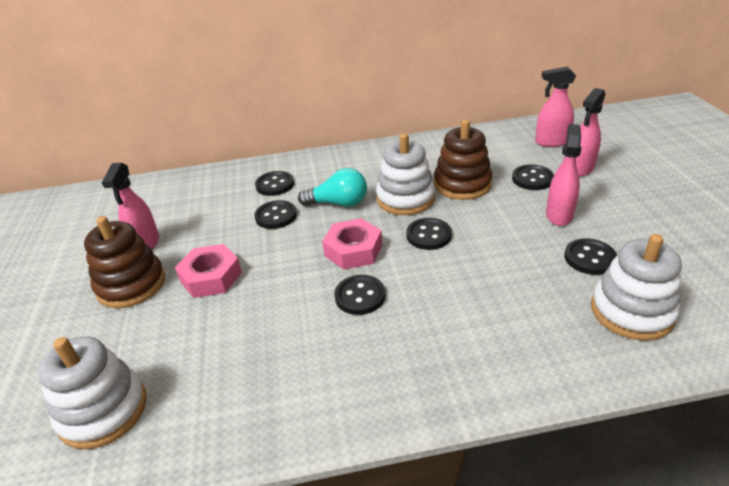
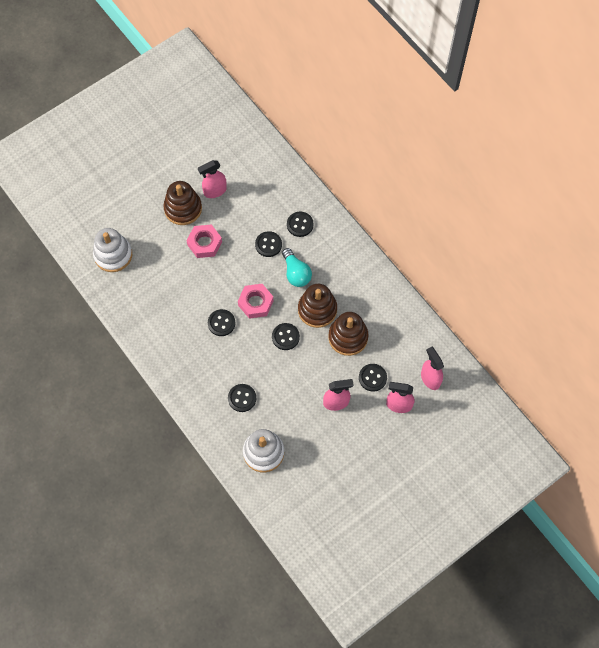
camera: 60 degrees right, 30 degrees up
(405, 199) = (317, 309): white stacking toy -> brown stacking toy
(589, 258) = (299, 426): black button -> black button (242, 398)

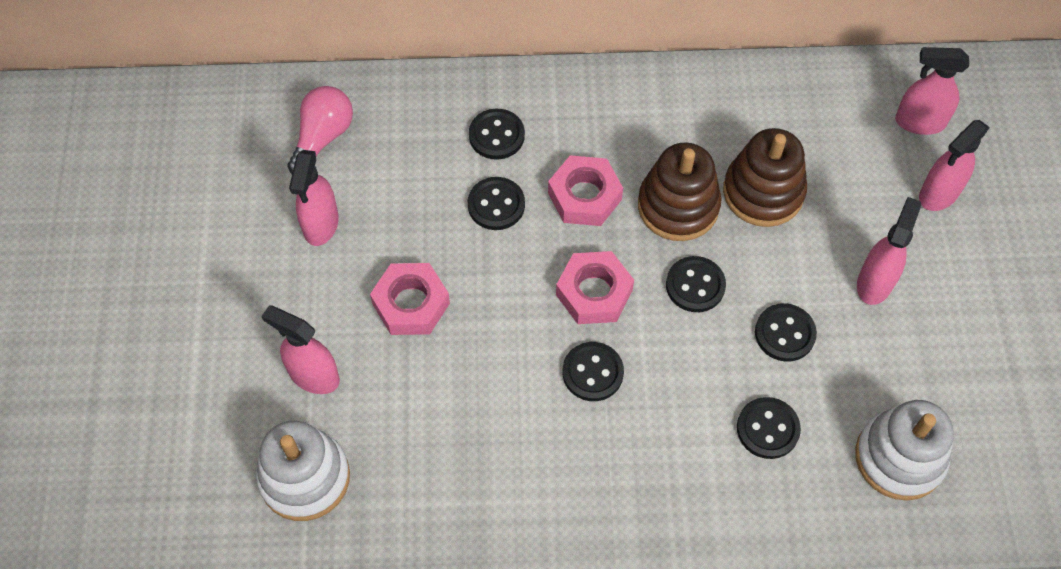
camera: 55 degrees left, 5 degrees down
(153, 231) = (313, 375): none -> pink spray bottle
(183, 208) = (311, 297): brown stacking toy -> none
(252, 165) = (323, 137): none -> pink light bulb
(296, 273) = (584, 196): turquoise light bulb -> pink nut
(372, 378) = (864, 201): black button -> black button (784, 333)

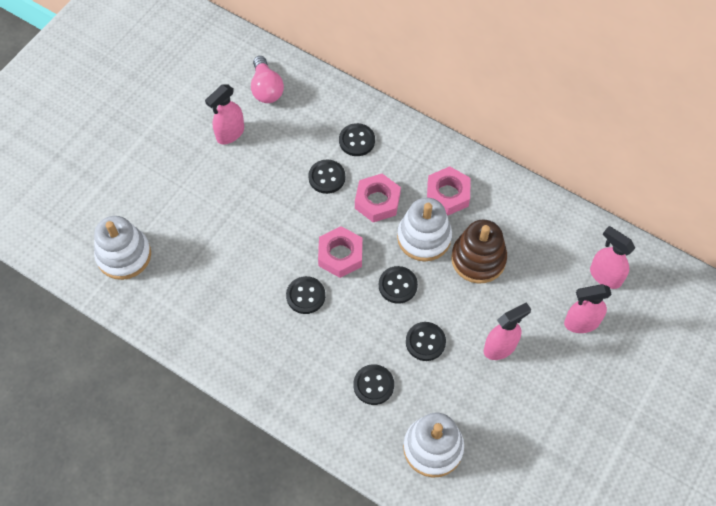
camera: 35 degrees right, 0 degrees up
(313, 375) = (167, 208): pink spray bottle -> none
(323, 137) = (266, 89): pink light bulb -> pink light bulb turned 105 degrees clockwise
(411, 304) = (242, 202): pink nut -> pink nut (448, 194)
(678, 206) = (424, 237): brown stacking toy -> white stacking toy

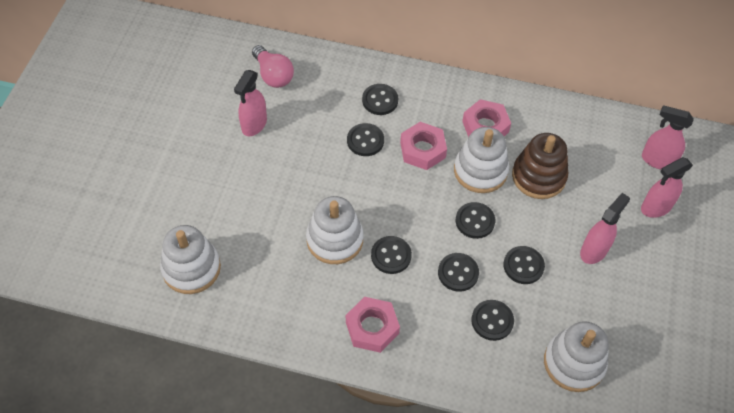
camera: 20 degrees left, 5 degrees down
(260, 265) = (335, 240): none -> white stacking toy
(340, 255) = (408, 208): pink nut -> pink nut (372, 327)
(361, 330) = (458, 273): none -> black button

